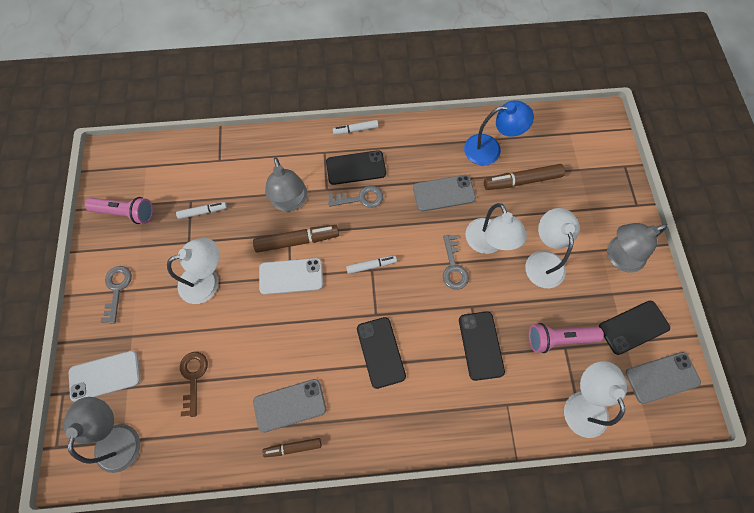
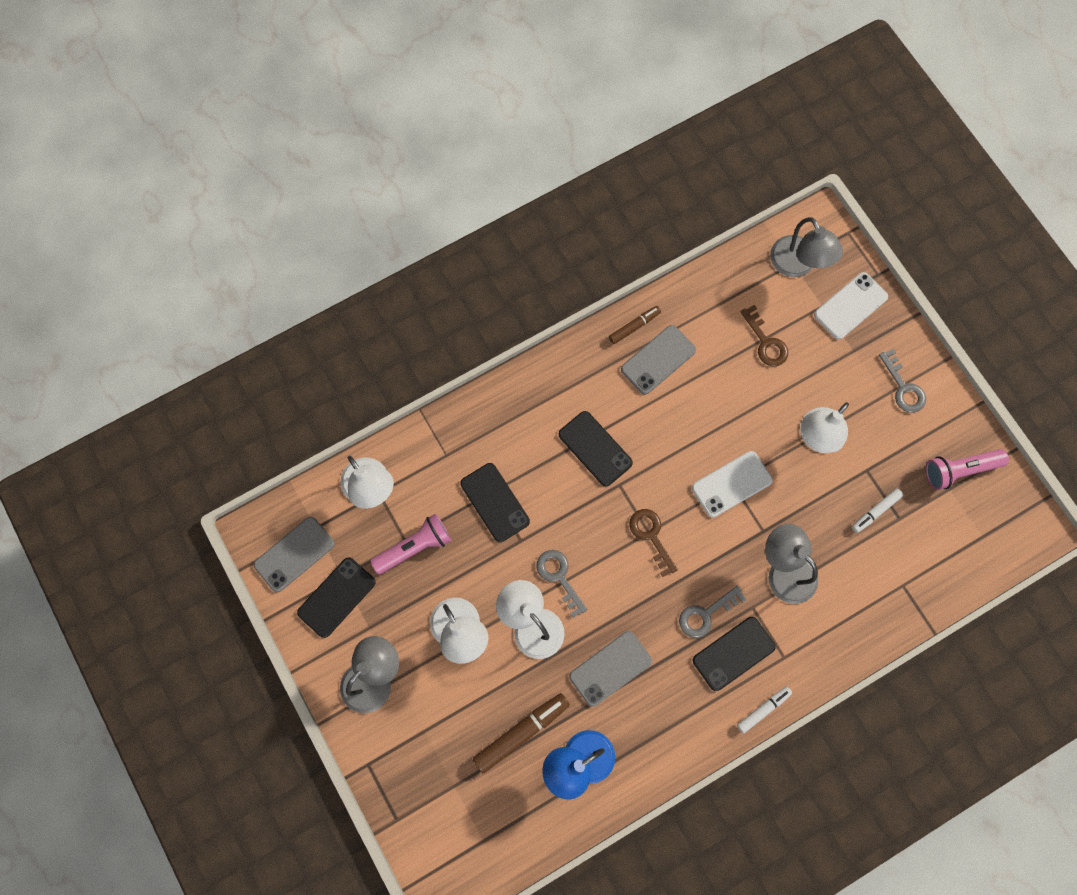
camera: 155 degrees right, 5 degrees up
(297, 241) = (749, 527): brown marker -> none
(371, 266) = (651, 536): white marker -> brown key

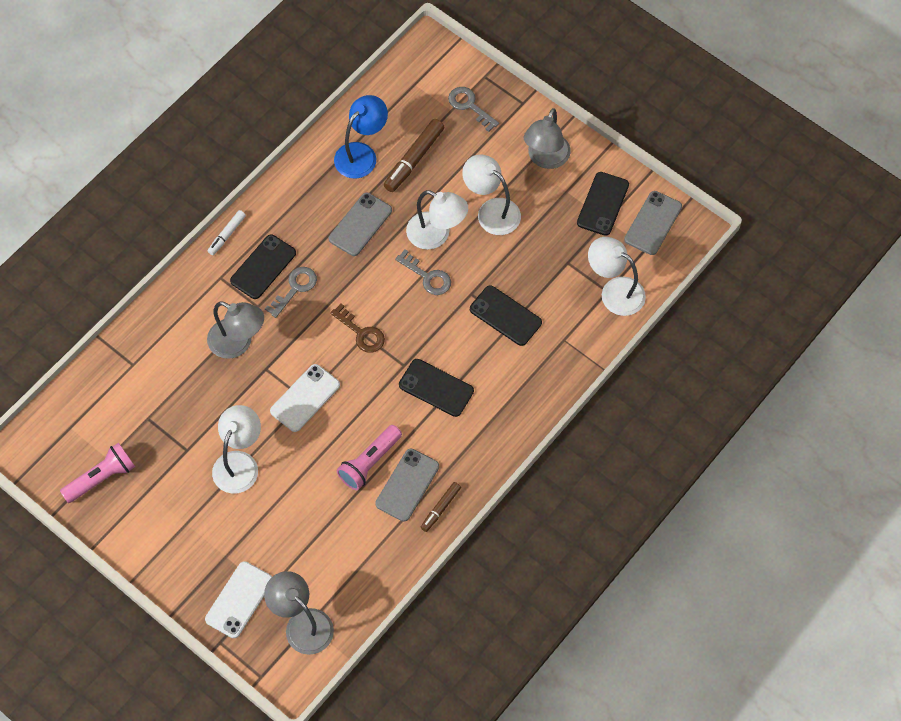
camera: 160 degrees right, 10 degrees down
(414, 547) = (557, 260): pink flashlight -> pink flashlight (369, 463)
(766, 342) = (311, 536): brown key -> none
(875, 511) = (170, 417): white marker -> none
(903, 387) = (170, 537): grey key -> grey key (469, 106)

